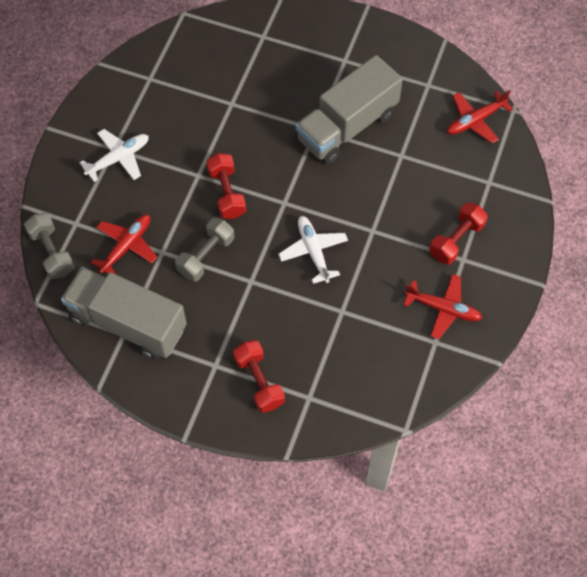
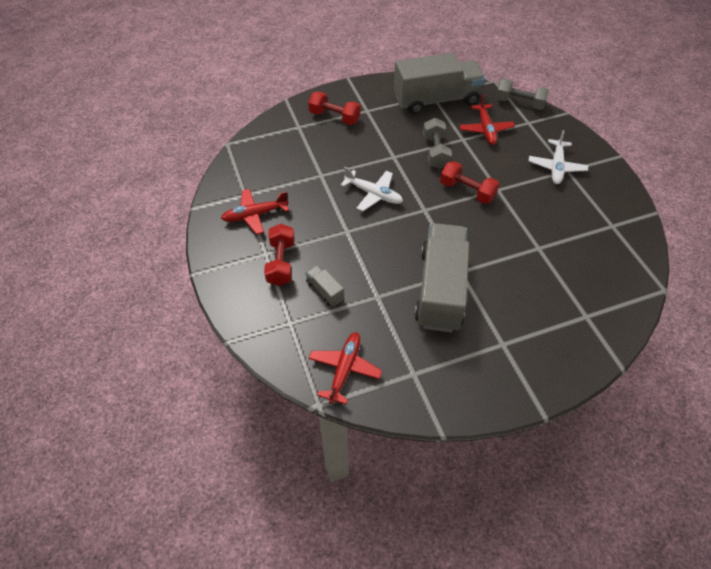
camera: 140 degrees right, 10 degrees down
(440, 189) = (325, 291): none -> grey truck

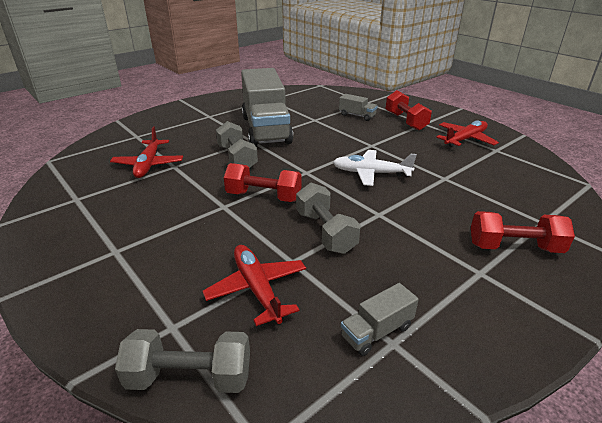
camera: 160 degrees right, 20 degrees down
(344, 369) = (314, 94): red plane -> red plane (148, 164)
(436, 100) = (377, 331): grey truck -> grey truck, size x0.41
(480, 244) = (237, 158): none -> grey dumbbell
(556, 167) = (132, 252): white plane -> none

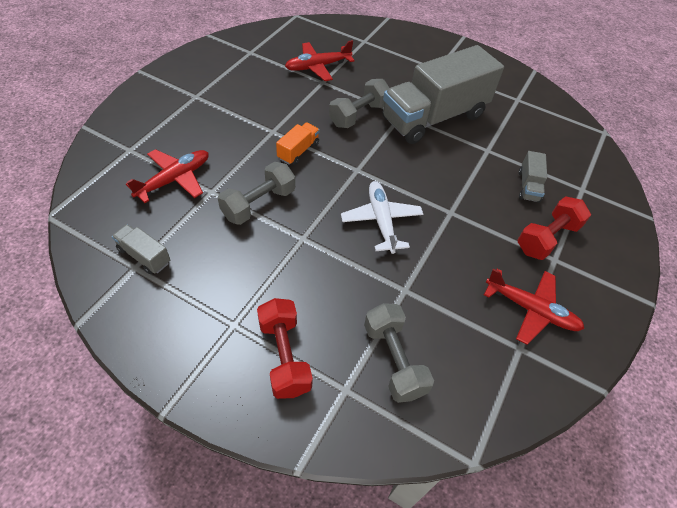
camera: 65 degrees right, 20 degrees up
(190, 377) = (91, 171): grey dumbbell -> grey dumbbell (394, 360)
(263, 196) = (298, 151): red dumbbell -> orange truck

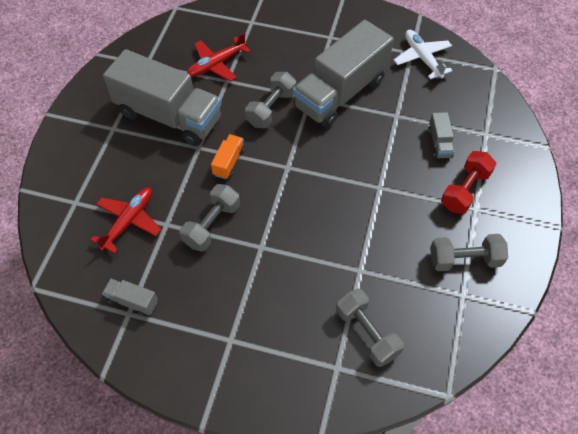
camera: 10 degrees left, 5 degrees up
(254, 98) = (169, 116): none -> grey truck
(284, 356) = (280, 354): red dumbbell -> none
(381, 221) = (322, 212): white plane -> white plane (422, 58)
(530, 310) = (464, 259): red plane -> grey dumbbell

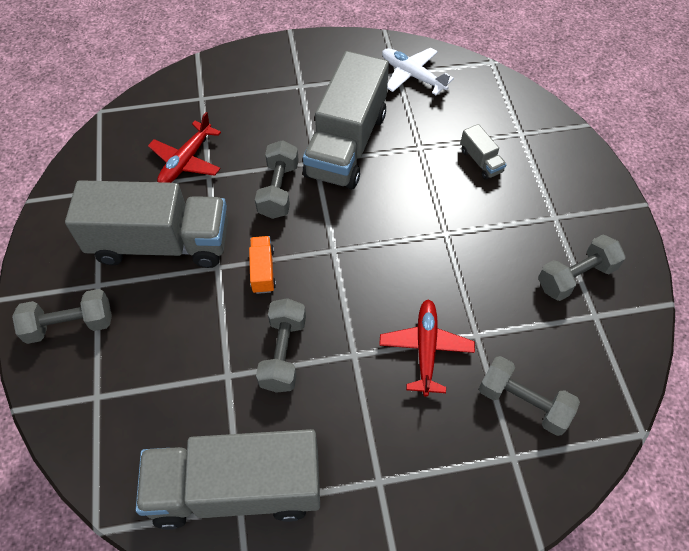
camera: 25 degrees left, 0 degrees up
(82, 148) = (70, 325): none -> grey dumbbell
(129, 221) = (179, 392): red plane -> red plane (426, 349)
(132, 301) = (236, 489): grey truck -> grey truck, size x2.47
(465, 190) = (534, 202): red dumbbell -> none

